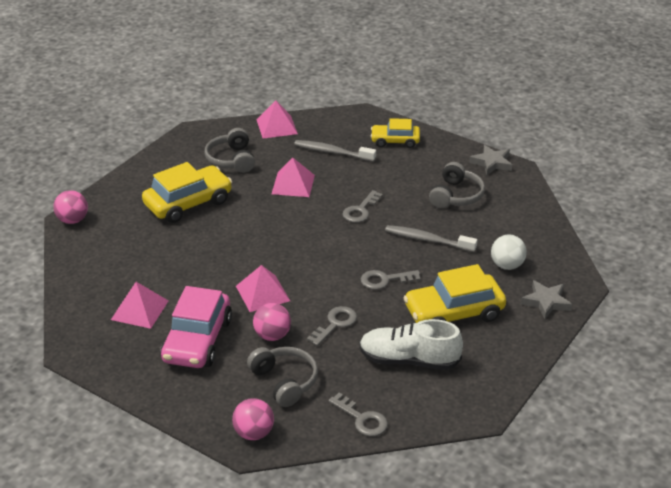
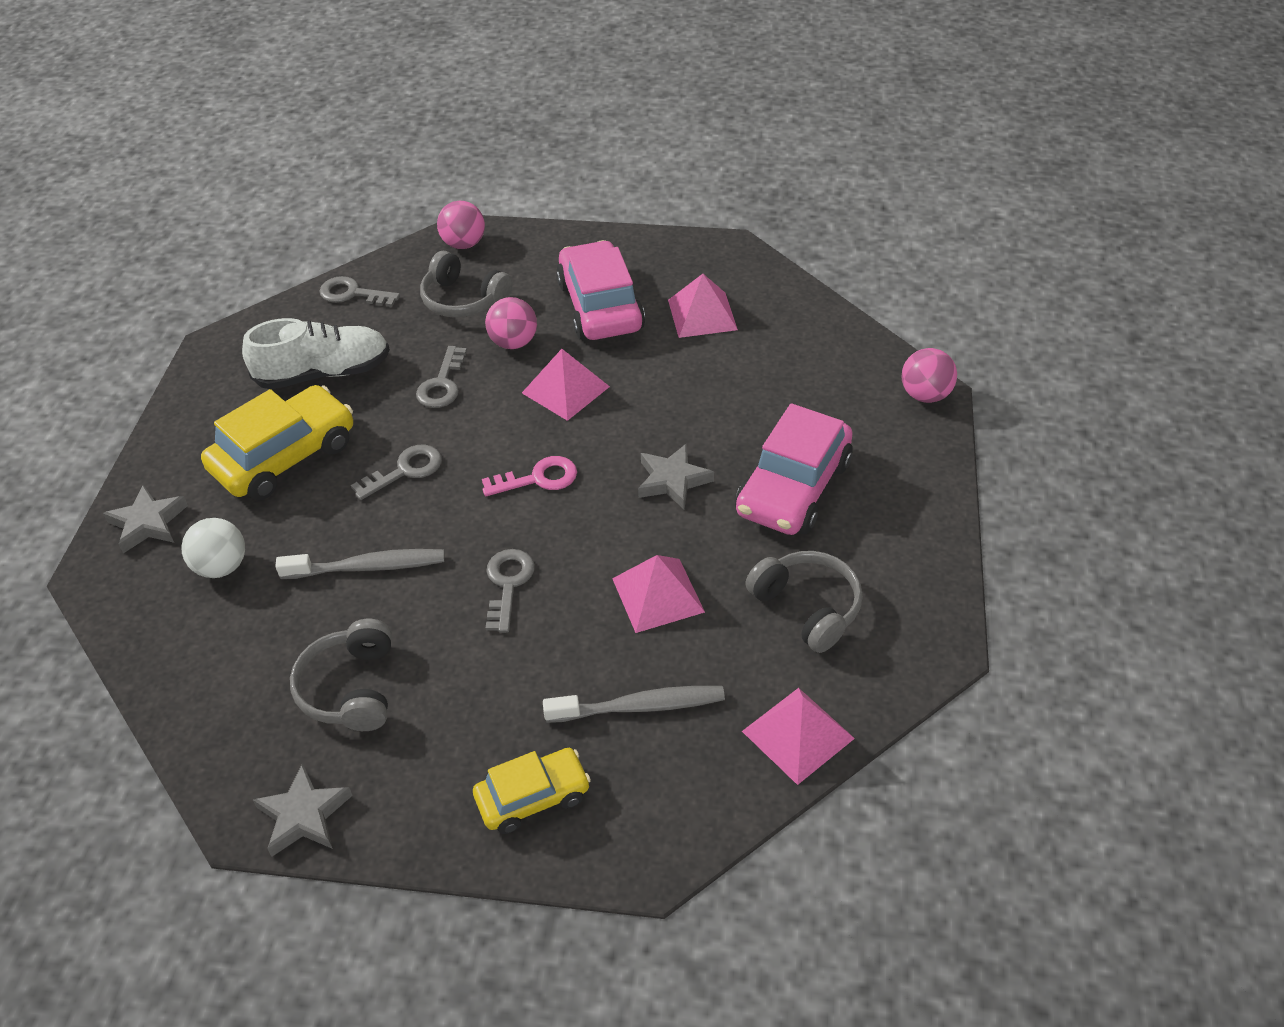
camera: 155 degrees right, 10 degrees up
(188, 203) = (793, 488): yellow car -> pink car
(244, 226) = (672, 480): none -> grey star
(313, 251) = (538, 478): none -> pink key

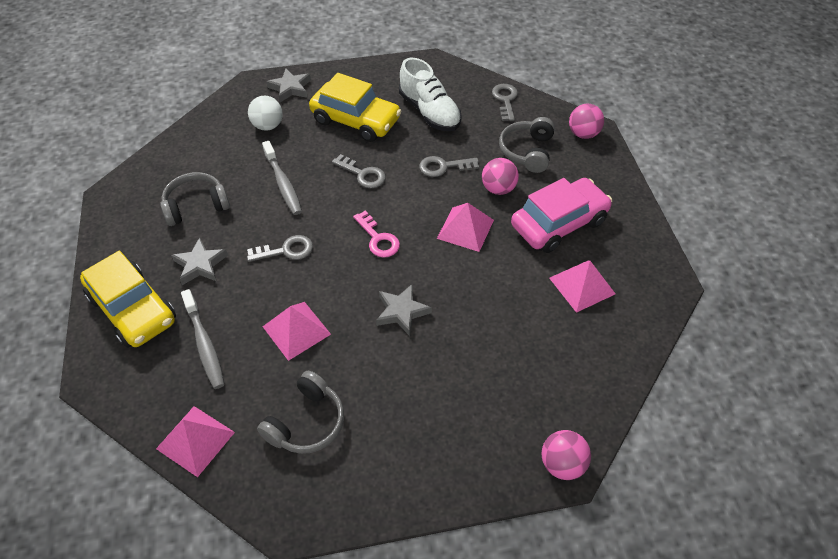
camera: 70 degrees right, 5 degrees up
(304, 815) = (113, 215): grey star -> grey star (200, 265)
(533, 797) = (133, 309): yellow car -> yellow car, size x1.64
(793, 488) = (420, 388): pink car -> none

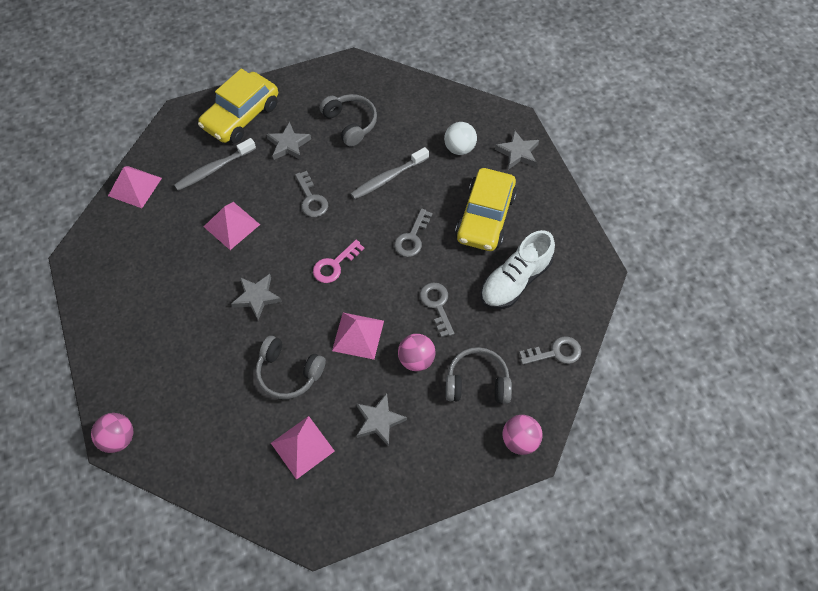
camera: 80 degrees right, 10 degrees up
(306, 422) = (150, 251): grey headphones -> grey headphones (289, 372)
(559, 223) = (379, 421): pink car -> grey star

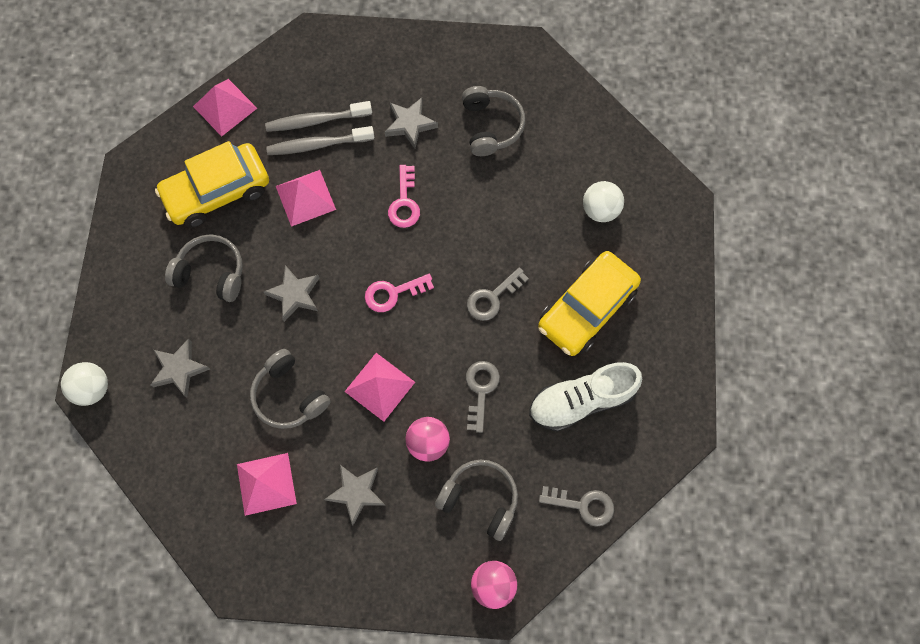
camera: 25 degrees right, 10 degrees up
(119, 438) = (93, 388): pink ball -> white ball
(180, 309) = (211, 273): none -> grey headphones
(241, 116) = (374, 66): yellow car -> yellow car (217, 191)
(311, 199) = (404, 202): grey key -> pink key
(388, 178) = (500, 213): grey toothbrush -> grey toothbrush (317, 145)
(517, 152) = (665, 244): grey star -> grey star (180, 369)

